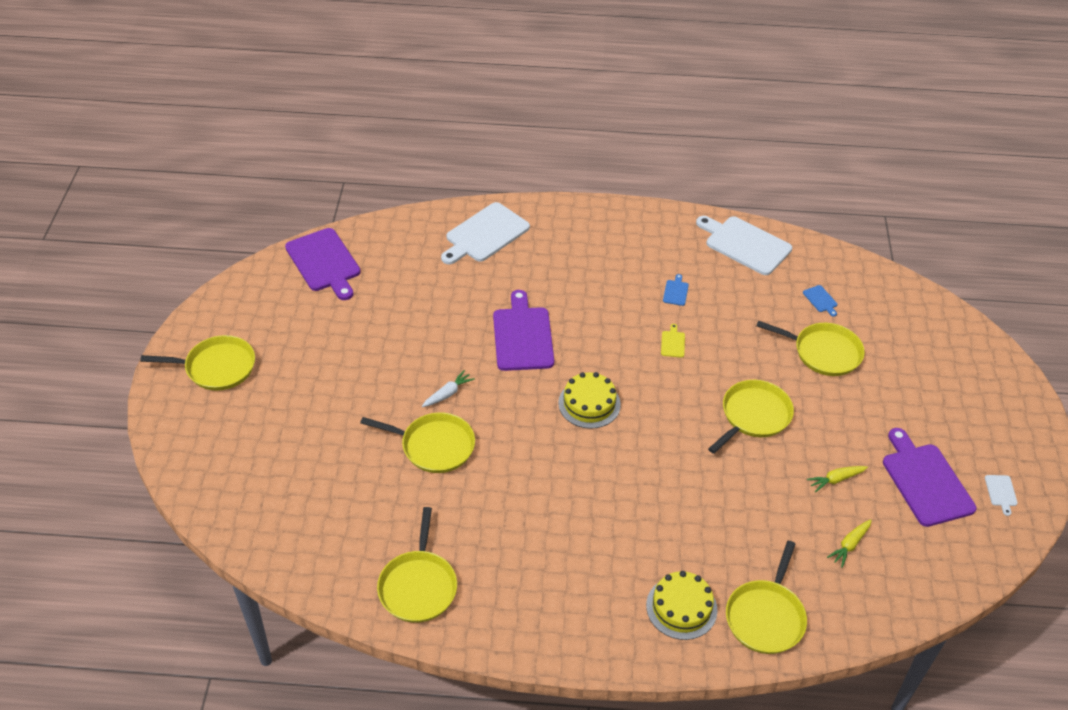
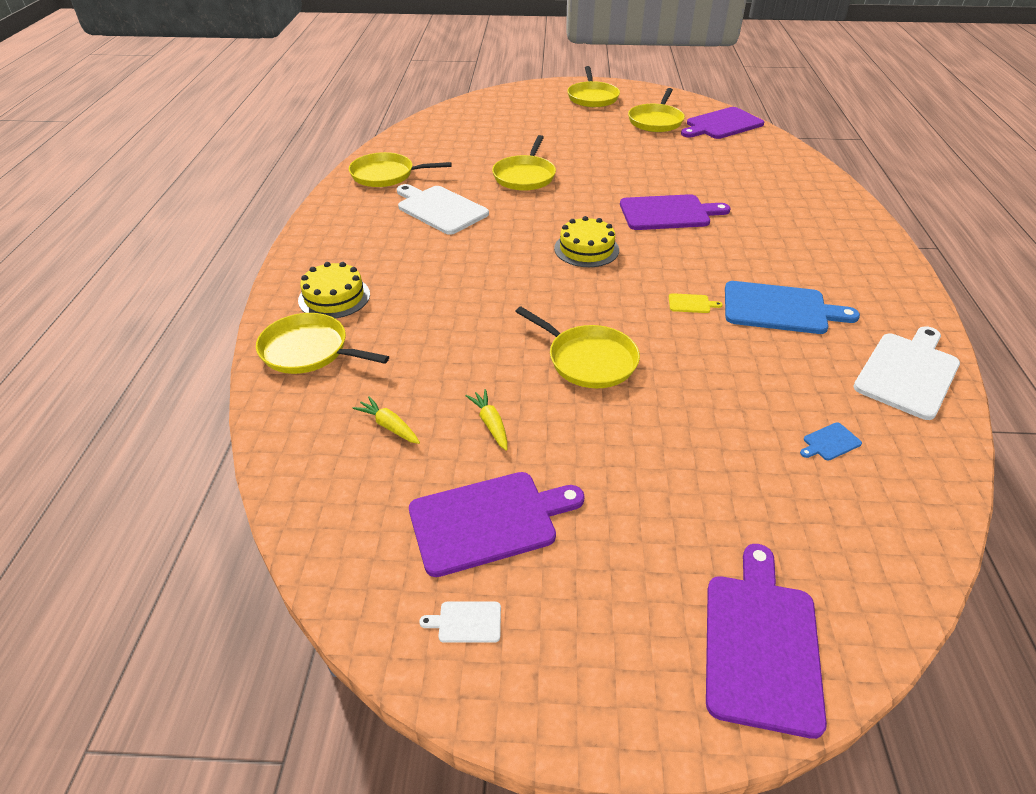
camera: 90 degrees right, 5 degrees down
(448, 393) = (585, 180): white carrot -> none
(485, 234) = (804, 191): white cutting board -> white cutting board (440, 209)
(676, 292) = (779, 309): blue cutting board -> blue cutting board, size x2.43
(823, 352) = (719, 434): yellow pan -> yellow pan (656, 121)
(977, 363) = (761, 644): none -> purple cutting board

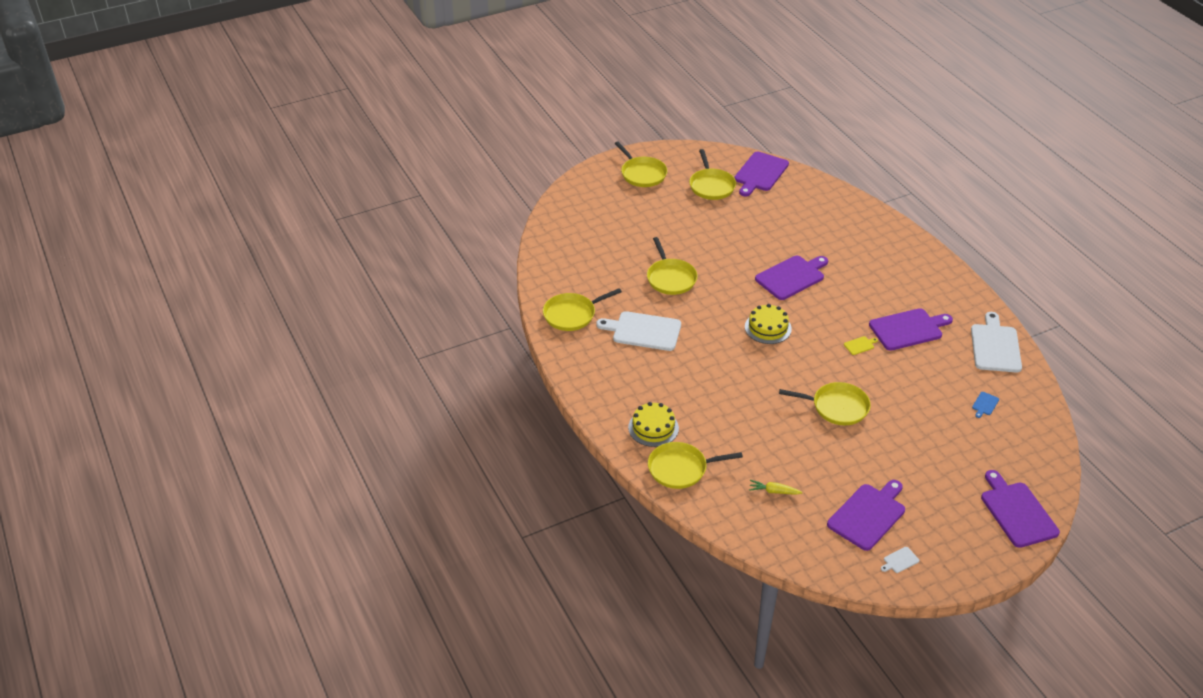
camera: 30 degrees left, 0 degrees up
(490, 424) = (822, 467): yellow carrot -> none
(779, 309) = (908, 329): blue cutting board -> purple cutting board

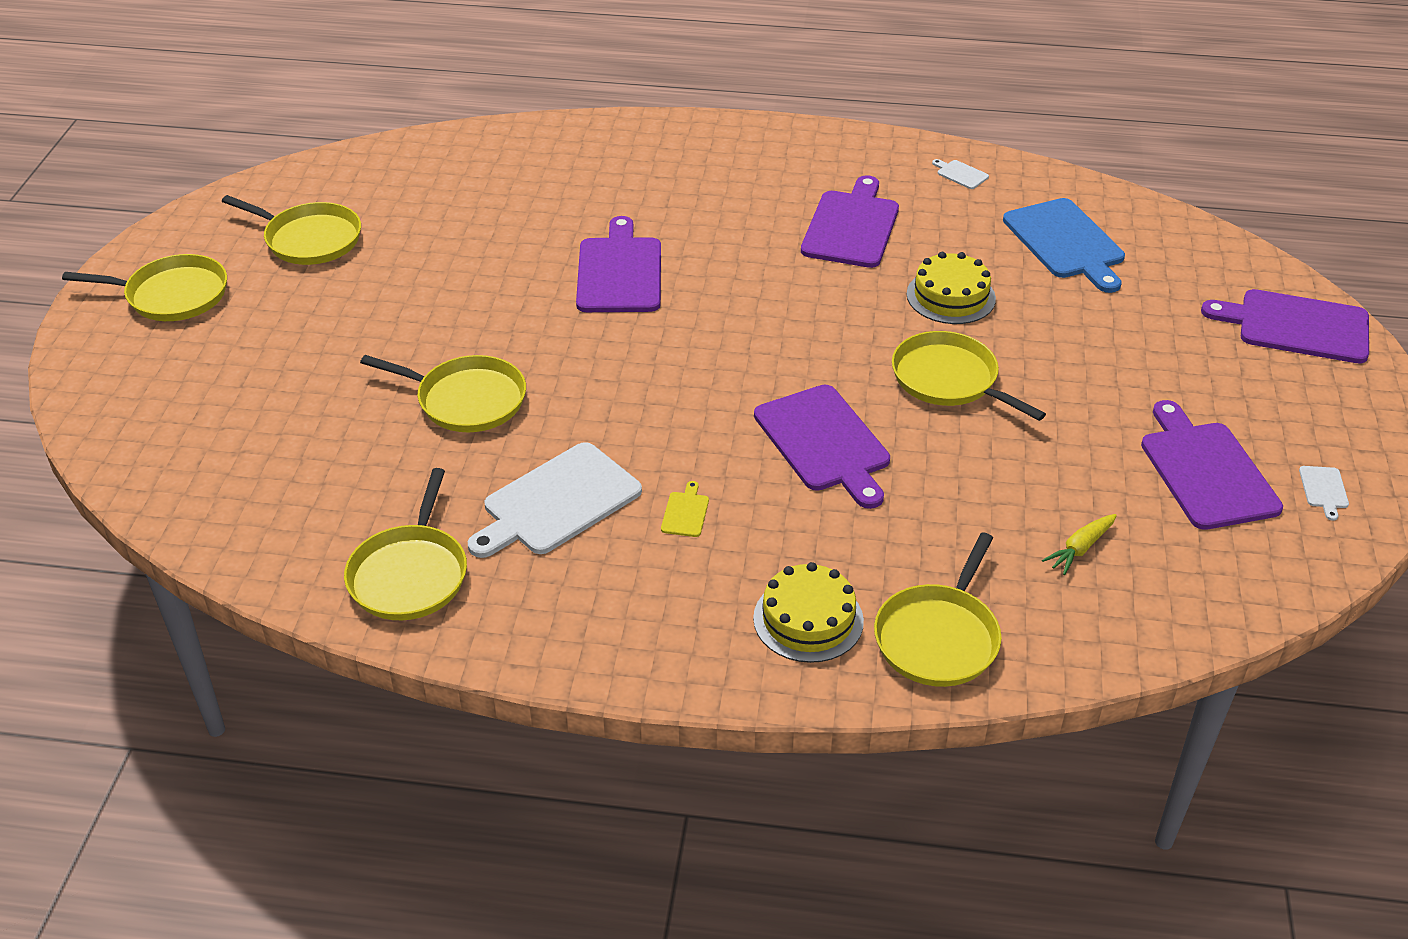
camera: 55 degrees left, 0 degrees up
(760, 173) = (351, 178): purple cutting board -> purple cutting board (824, 442)
(768, 328) = (704, 356): yellow cake -> yellow cake (950, 296)
(837, 407) = (949, 379): yellow pan -> yellow pan turned 90 degrees counterclockwise
(860, 345) = (839, 287): yellow cutting board -> yellow cutting board (685, 512)
(985, 404) = (1065, 242): blue cutting board -> blue cutting board, size x2.43
(995, 346) = (961, 174): white cutting board -> white cutting board, size x0.41

